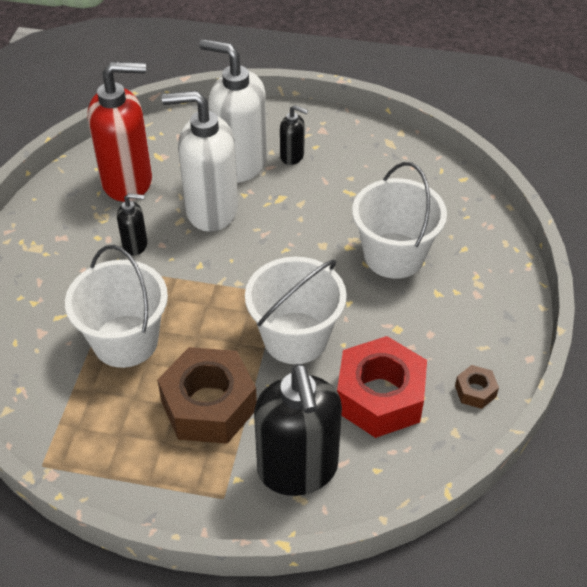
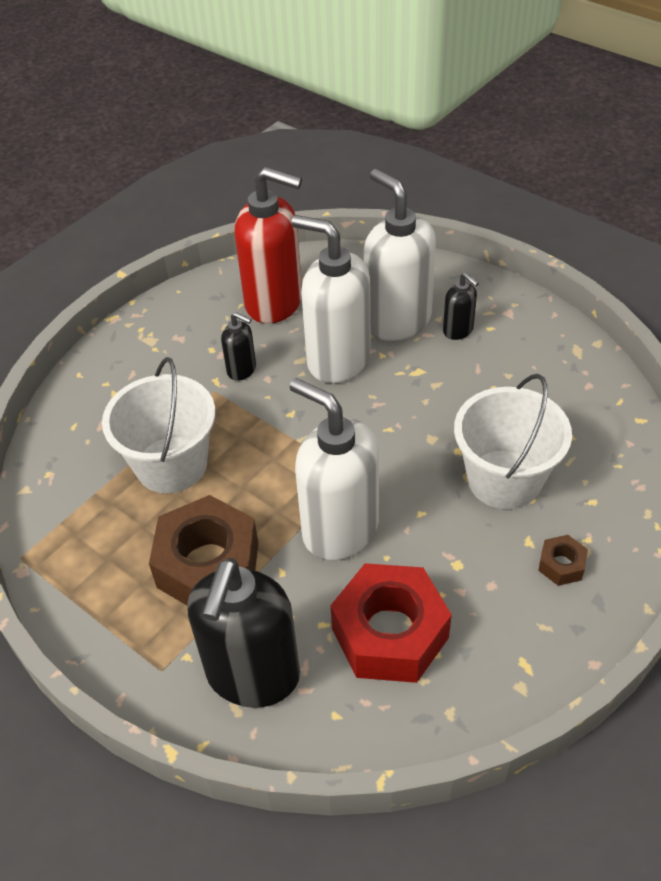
camera: 30 degrees right, 0 degrees up
(295, 338) = (339, 529): white bucket -> white soap dispenser
(475, 391) = (503, 675): brown nut -> brown nut (561, 565)

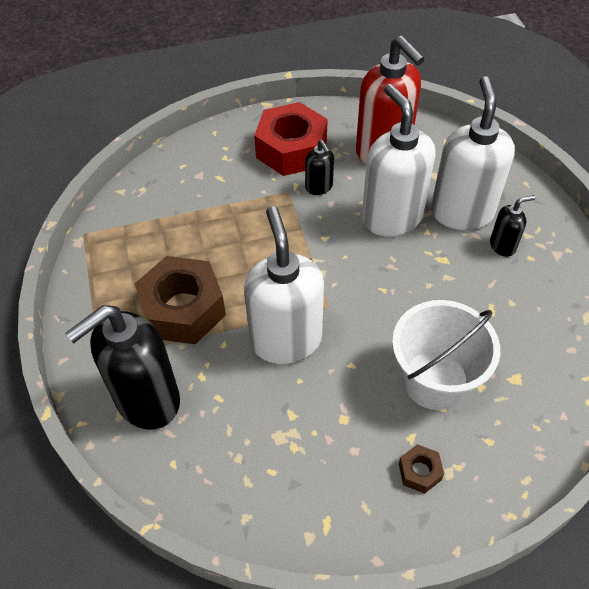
camera: 35 degrees right, 5 degrees up
(171, 465) = (218, 227): white bucket -> none
(390, 633) = (255, 434): red nut -> red nut (291, 149)
(458, 330) = (502, 245): black soap dispenser -> black soap dispenser turned 105 degrees counterclockwise

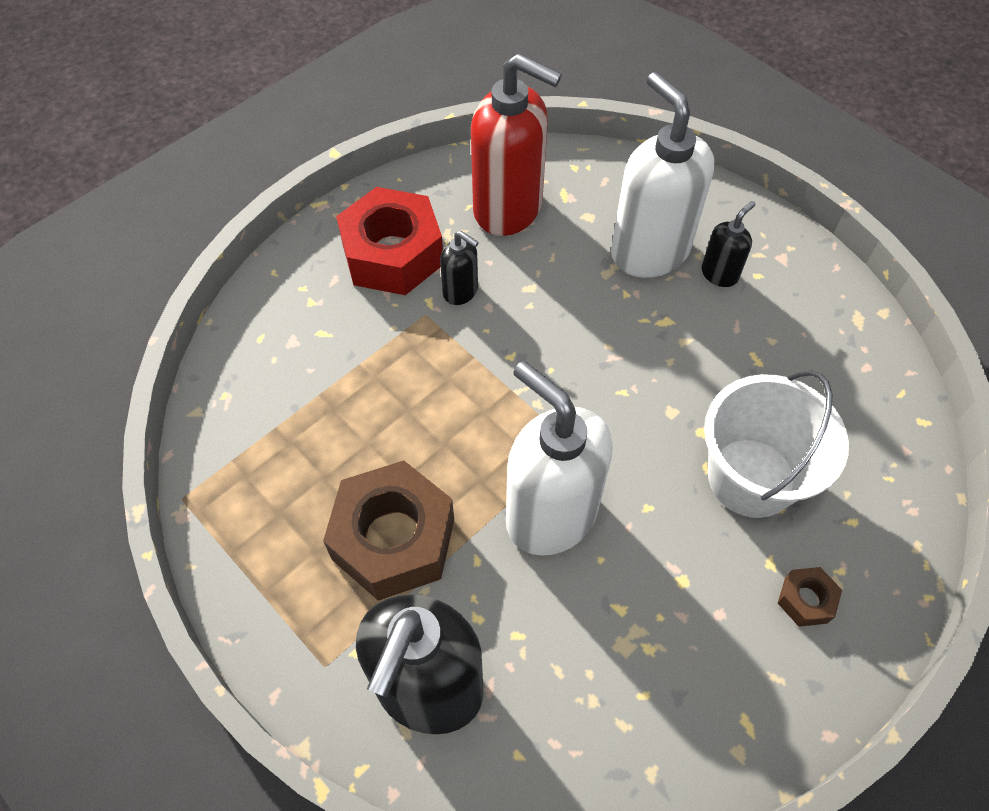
camera: 30 degrees left, 5 degrees up
(391, 217) = (573, 293): white soap dispenser -> none

